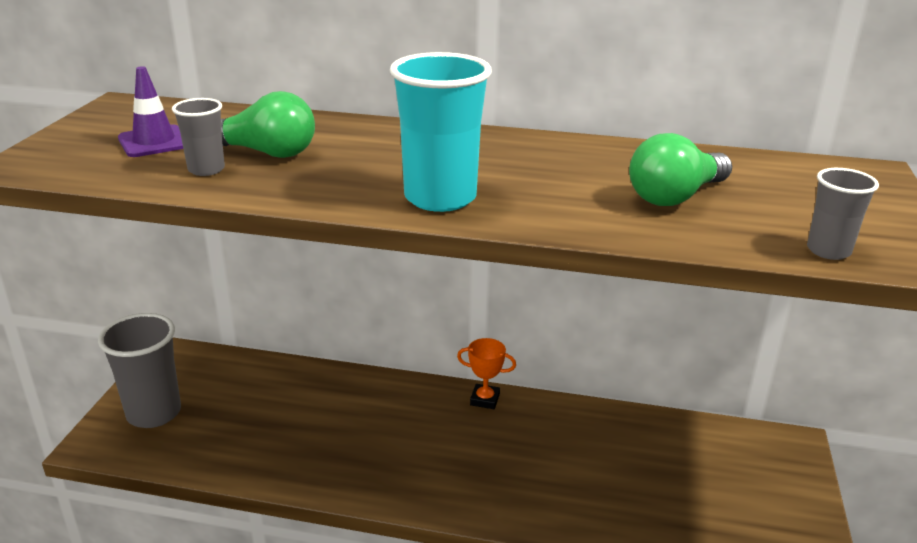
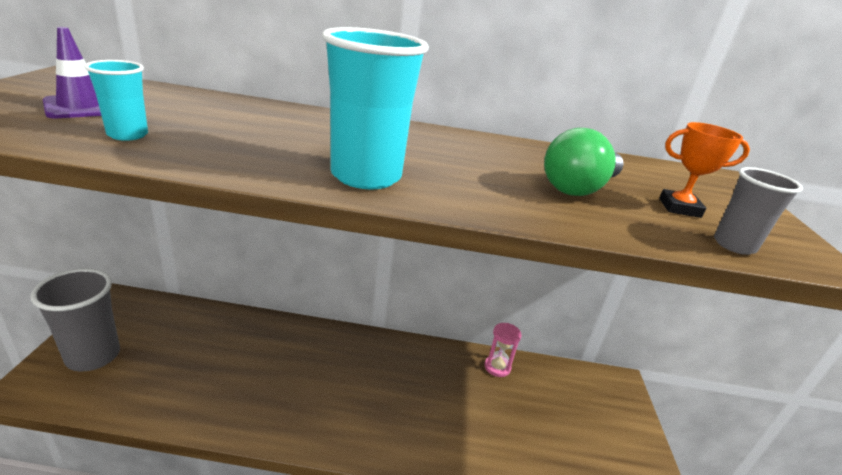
camera: 10 degrees left, 0 degrees up
(206, 169) = (128, 135): grey cup -> turquoise cup
(266, 153) = (195, 125): green light bulb -> none
(485, 399) = (385, 344): orange trophy -> orange trophy (679, 208)
(628, 425) = (497, 367): none -> pink hourglass

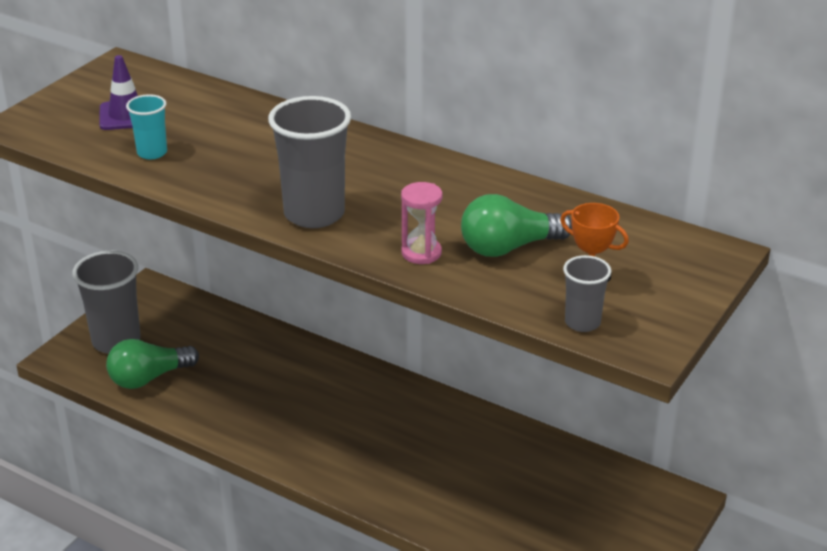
camera: 30 degrees right, 5 degrees up
(138, 387) = (149, 378): none -> green light bulb
(366, 176) = (314, 214): turquoise cup -> grey cup
(497, 367) = (530, 446): pink hourglass -> pink hourglass (421, 253)

